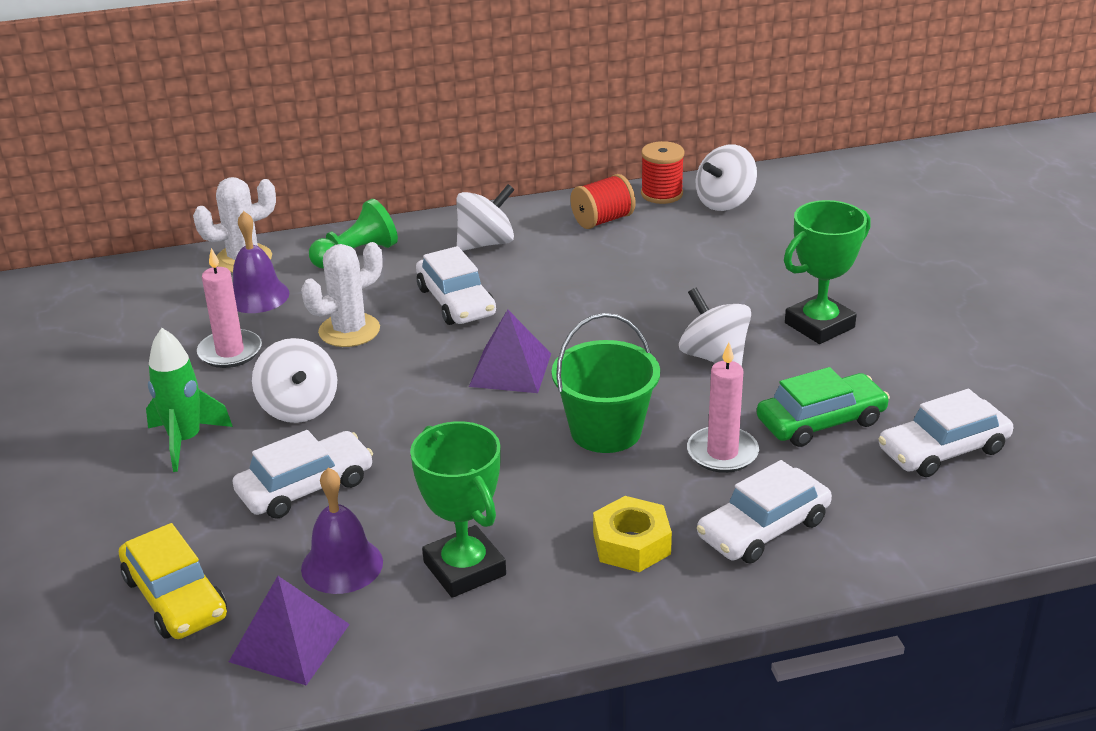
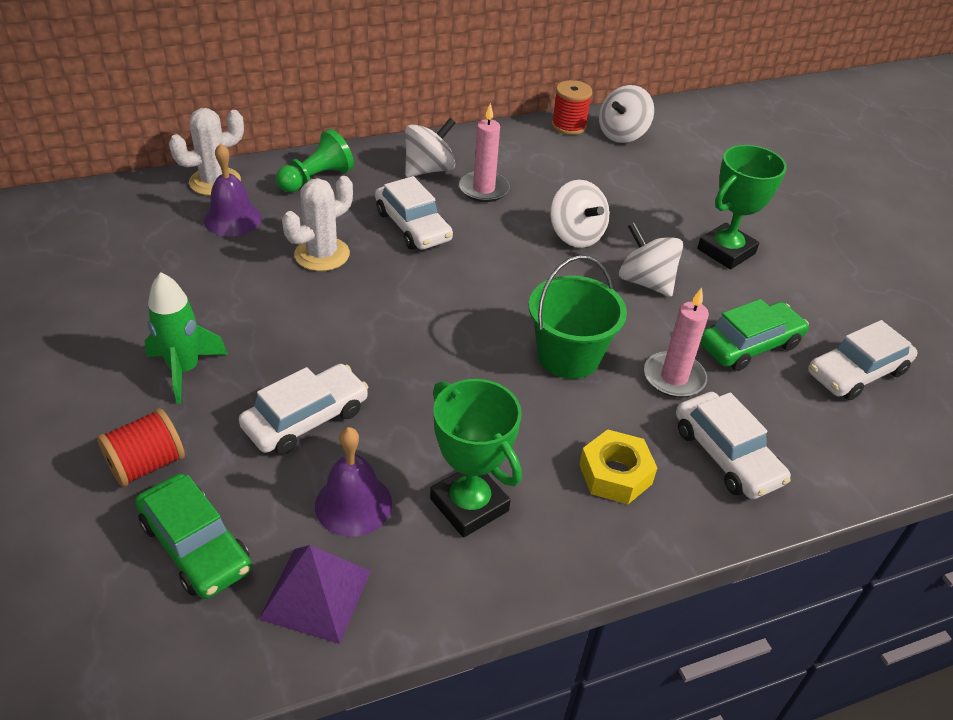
camera: 10 degrees left, 10 degrees up
(175, 597) = (196, 545): yellow car -> green car
(230, 352) = (215, 276): pink candle -> pink candle (483, 189)
(298, 408) = (287, 334): white spinning top -> white spinning top (576, 235)
(510, 369) = (473, 294): purple pyramid -> none
(602, 220) = (524, 149): red spool -> red spool (147, 464)
(763, 528) = (726, 455): white car -> white car turned 75 degrees counterclockwise

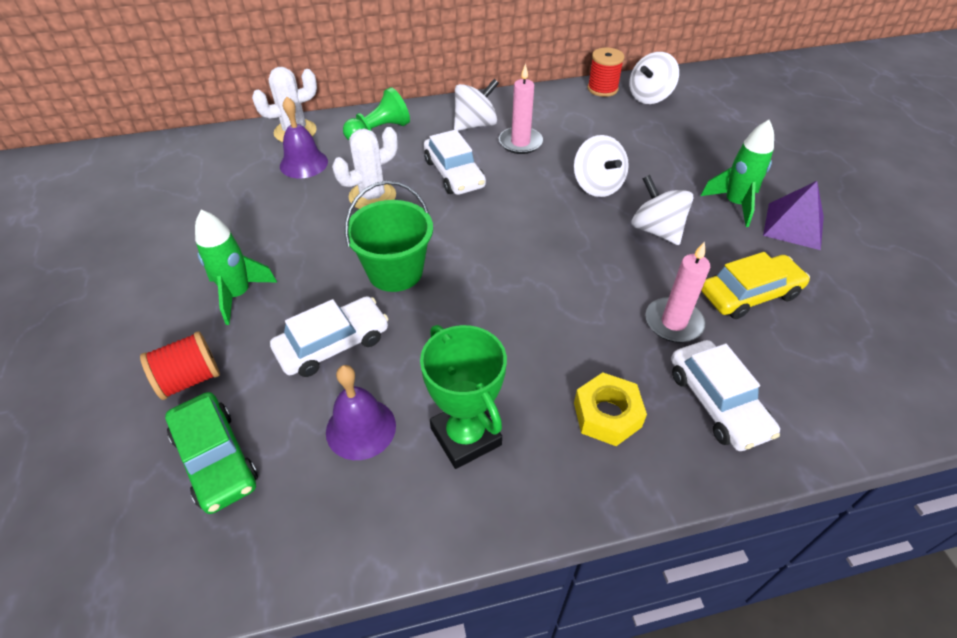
camera: 10 degrees right, 5 degrees up
(316, 594) = (312, 515): purple pyramid -> purple pyramid (793, 226)
(568, 356) = (577, 297): green bucket -> green bucket (395, 271)
(726, 251) = (734, 204): green trophy -> green rocket
(749, 345) = (749, 294): green car -> yellow car
(856, 372) = (854, 326): white car -> none

